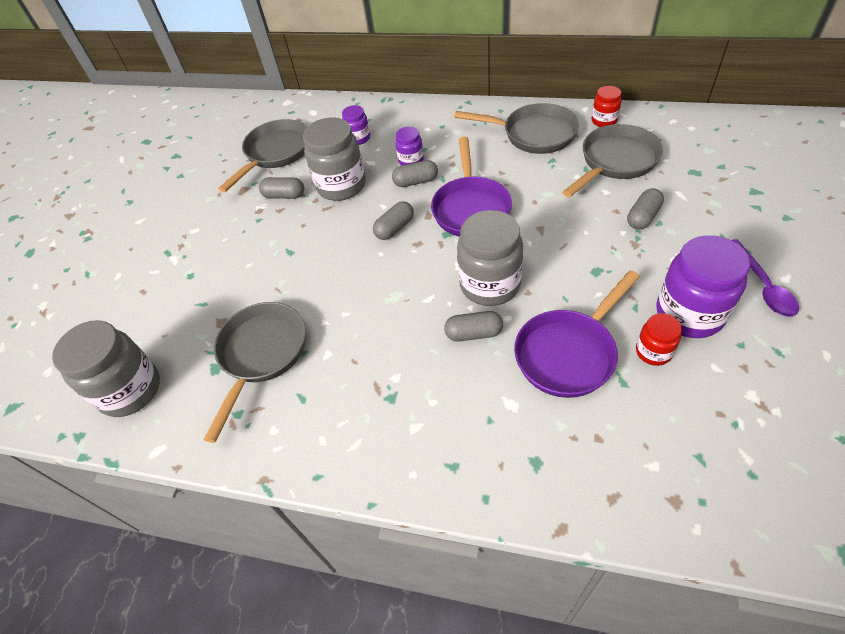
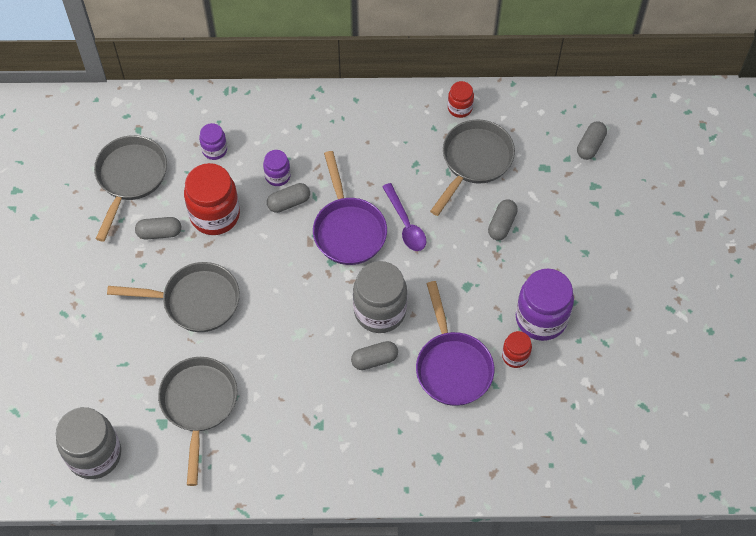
camera: 20 degrees left, 10 degrees up
(341, 186) = (215, 215): grey jar -> red jar
(394, 228) = (281, 260): grey capsule -> grey capsule (590, 145)
(533, 134) = (393, 131): grey pan -> grey pan (195, 301)
(569, 353) = (452, 366): purple pan -> purple pan turned 45 degrees counterclockwise
(762, 286) = (596, 284): purple spoon -> purple spoon (405, 224)

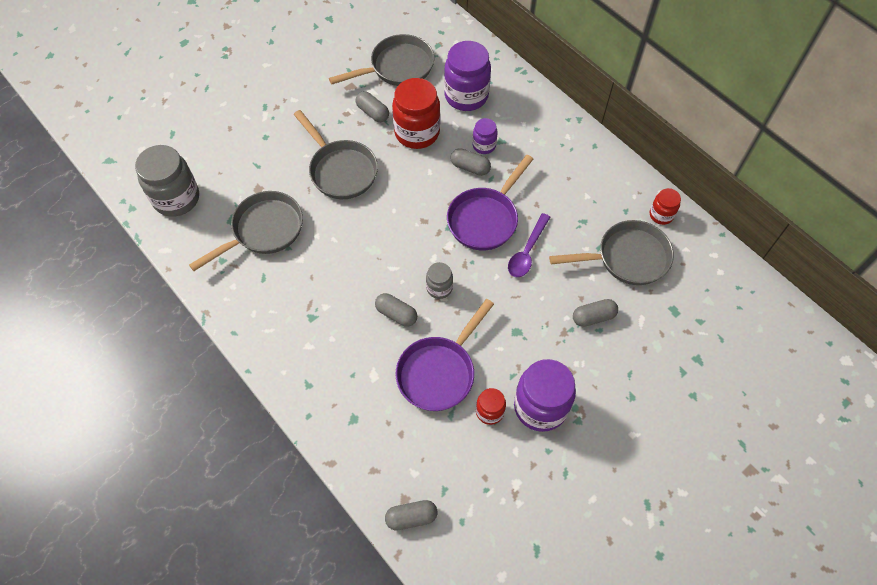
camera: 50 degrees right, 0 degrees up
(214, 150) = (466, 96): purple jar -> purple jar, size x1.93
(380, 311) = (439, 288): grey jar -> grey jar, size x0.52
(590, 145) = (730, 329): grey capsule -> grey capsule (411, 517)

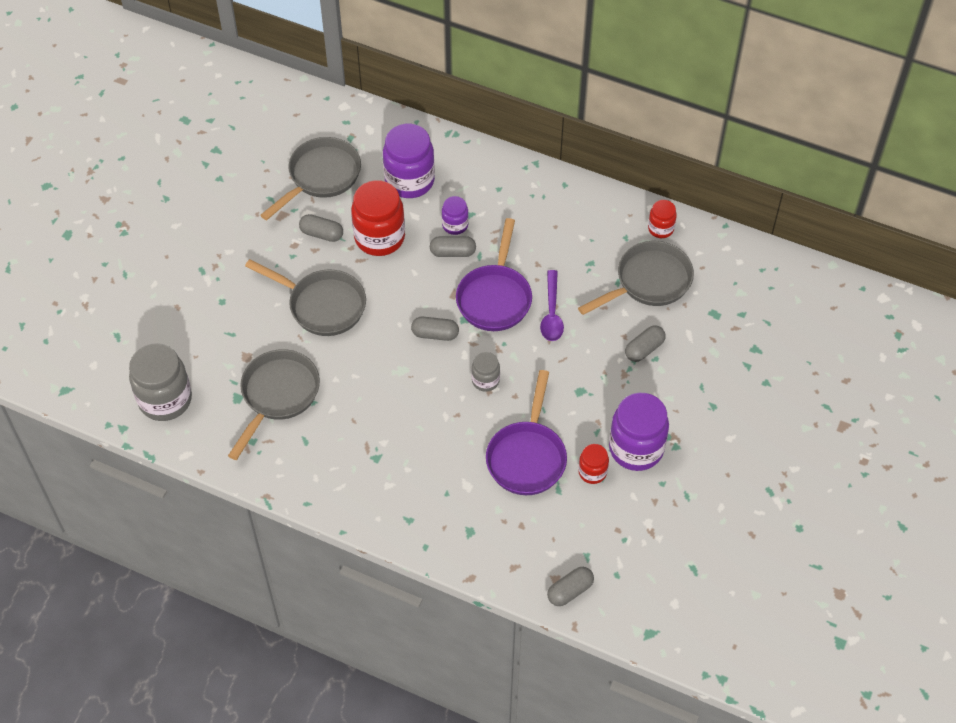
camera: 25 degrees left, 5 degrees down
(396, 314) = (457, 421): grey capsule -> grey capsule (435, 334)

